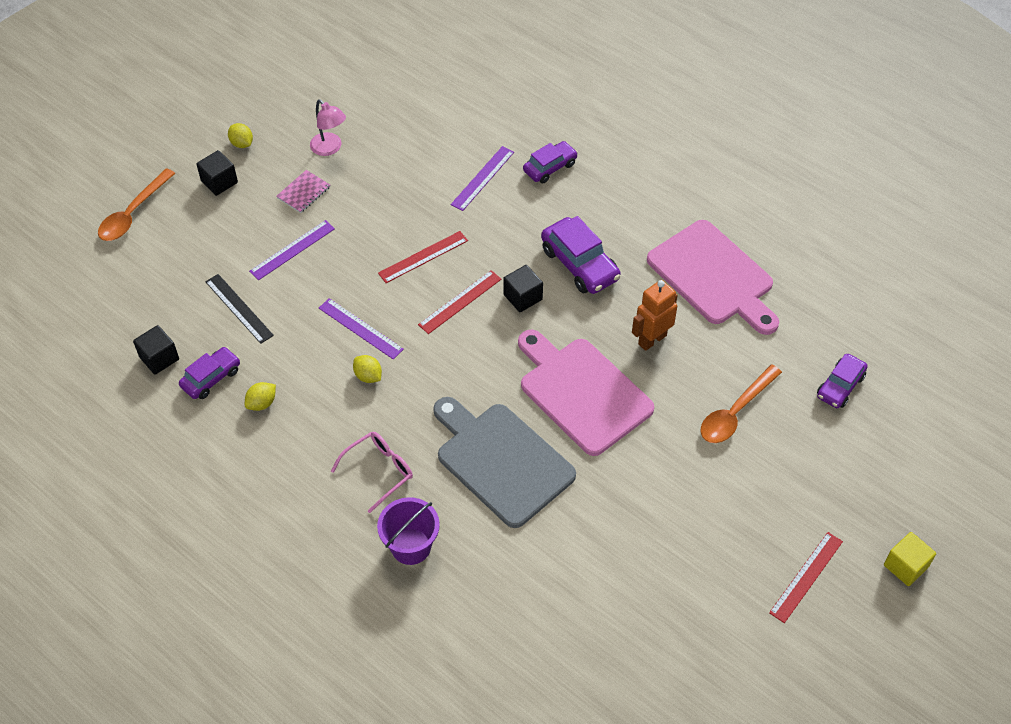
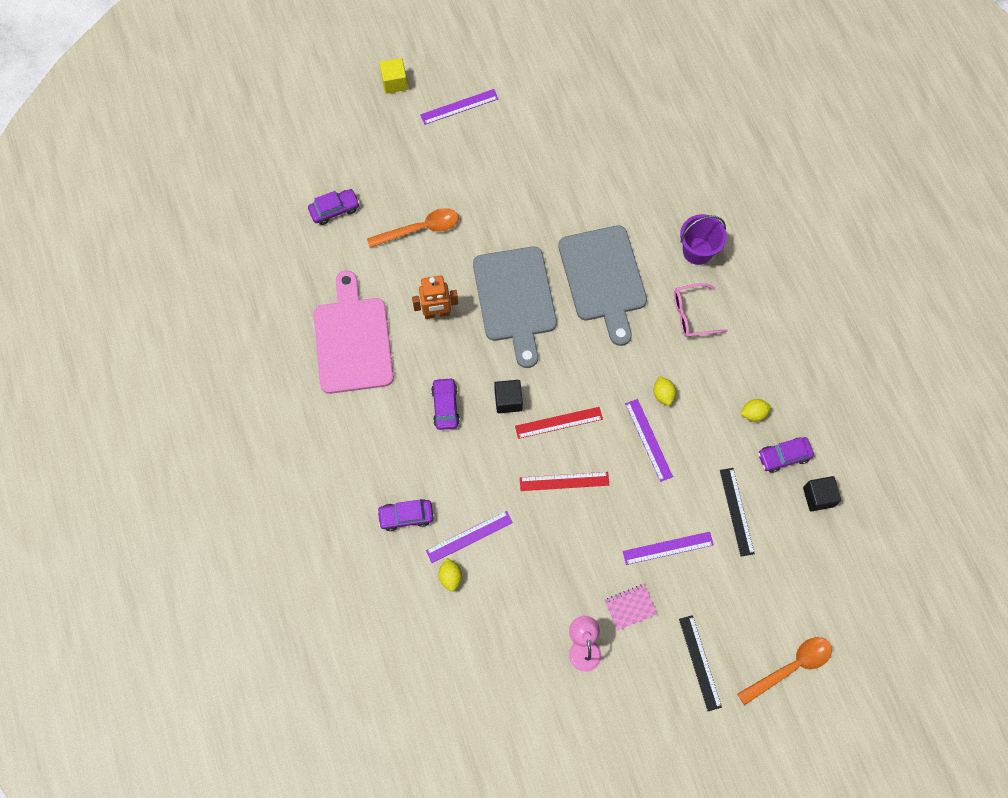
camera: 150 degrees left, 15 degrees up
(219, 182) = (700, 662): black cube -> black ruler
(242, 143) = (660, 700): yellow lemon -> yellow lemon (450, 577)
(580, 264) = (445, 406): purple car -> purple car, size x0.65
(581, 392) = (515, 299): pink cutting board -> grey cutting board
(806, 577) = (459, 107): red ruler -> purple ruler

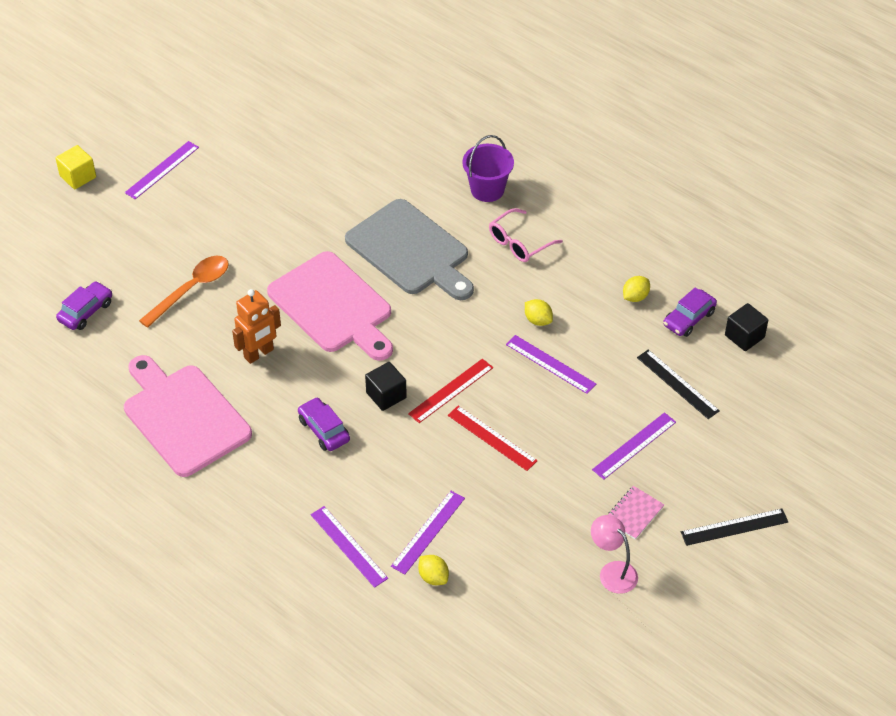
camera: 30 degrees left, 20 degrees down
(406, 516) = (348, 546): purple car -> purple ruler
(515, 299) = (333, 306): grey cutting board -> pink cutting board
(564, 481) = (492, 438): red ruler -> red ruler turned 75 degrees clockwise
(700, 662) = (734, 527): black ruler -> black ruler turned 60 degrees counterclockwise
(790, 667) = (821, 488): orange spoon -> none

